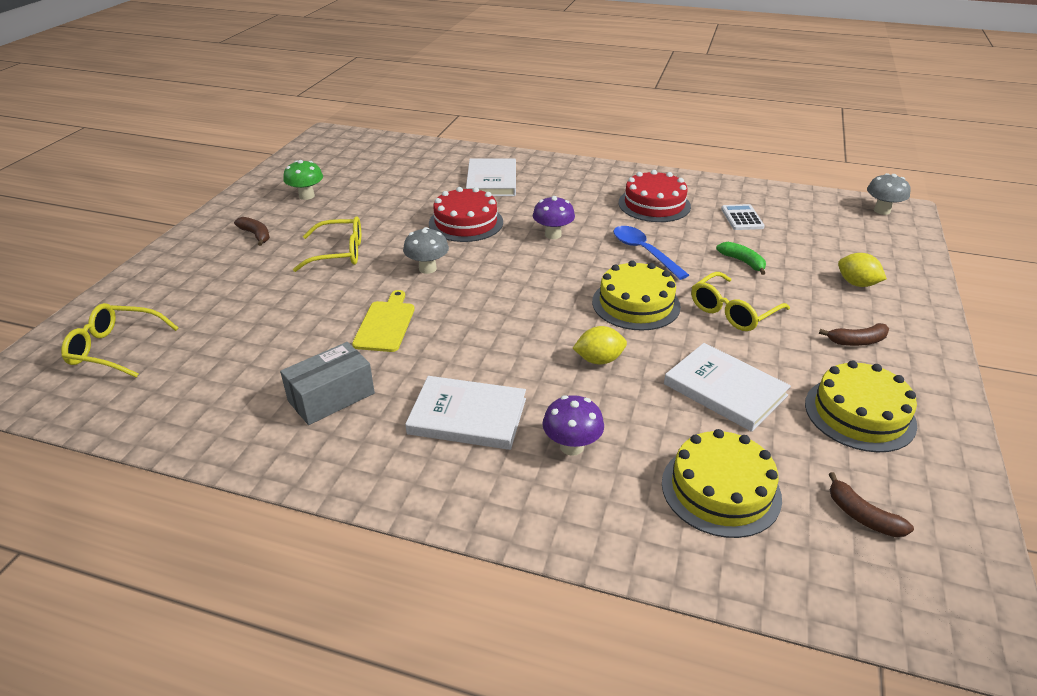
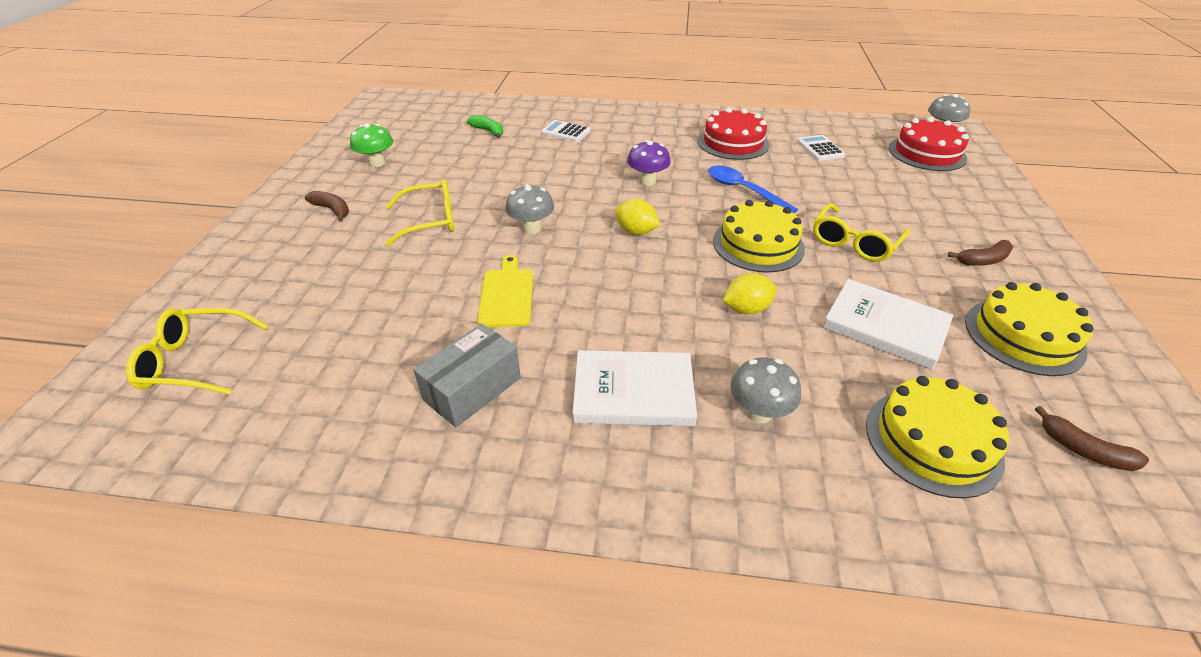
camera: 10 degrees left, 5 degrees up
(466, 223) = (555, 176): red cake -> red cake (927, 153)
(492, 181) = (566, 132): white book -> white calculator
(571, 446) = (758, 412): purple mushroom -> grey mushroom
(742, 262) = (840, 191): green banana -> green banana (488, 131)
(856, 284) = (953, 203): yellow lemon -> yellow lemon (636, 232)

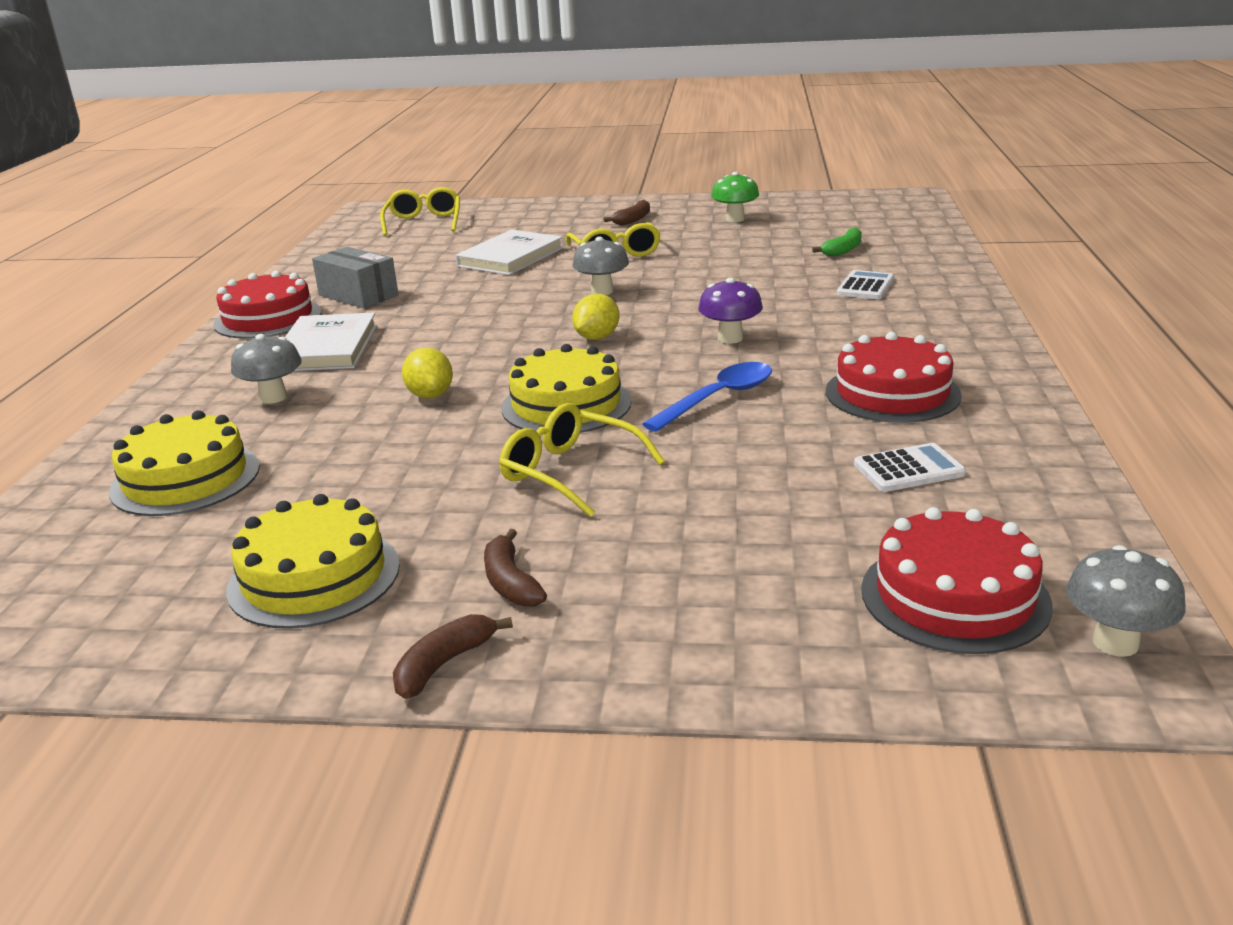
camera: 90 degrees right, 15 degrees down
(507, 295) = (481, 293): yellow cutting board -> none
(526, 466) = (268, 318): none -> red cake
(885, 326) = (372, 474): white book -> white book (510, 257)
(1083, 450) = (112, 570): brown banana -> brown banana (444, 664)

